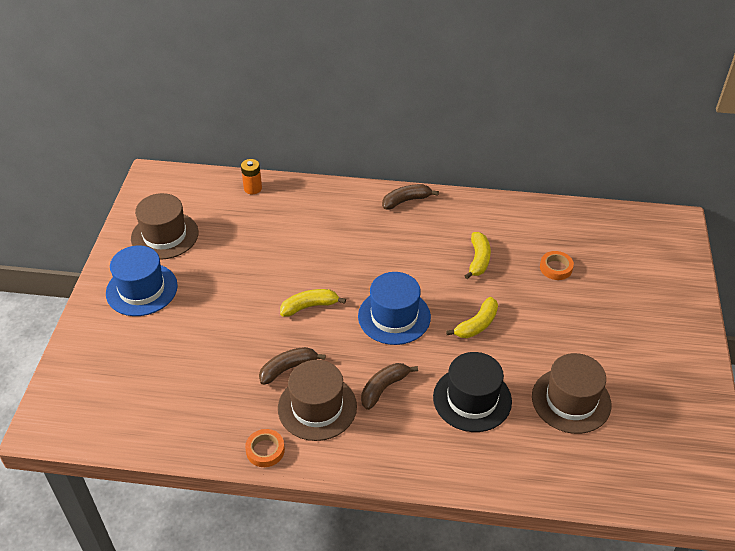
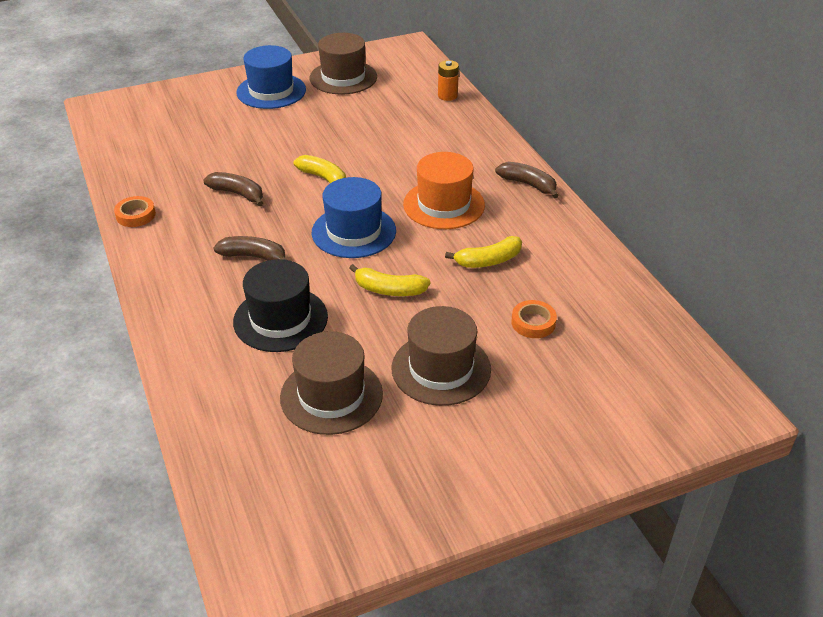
camera: 60 degrees right, 5 degrees down
(317, 407) = (203, 226): brown hat -> brown hat (441, 369)
(397, 253) = (444, 205): none -> orange hat

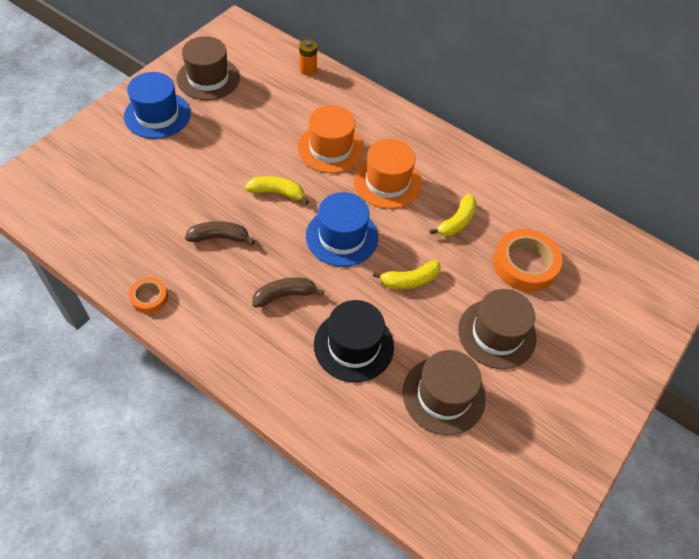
camera: 35 degrees left, 15 degrees up
(410, 161) = (330, 148): none -> orange hat
(528, 184) = (431, 138): brown banana -> none
(533, 323) = (525, 264): orange tape -> orange tape, size x1.88

